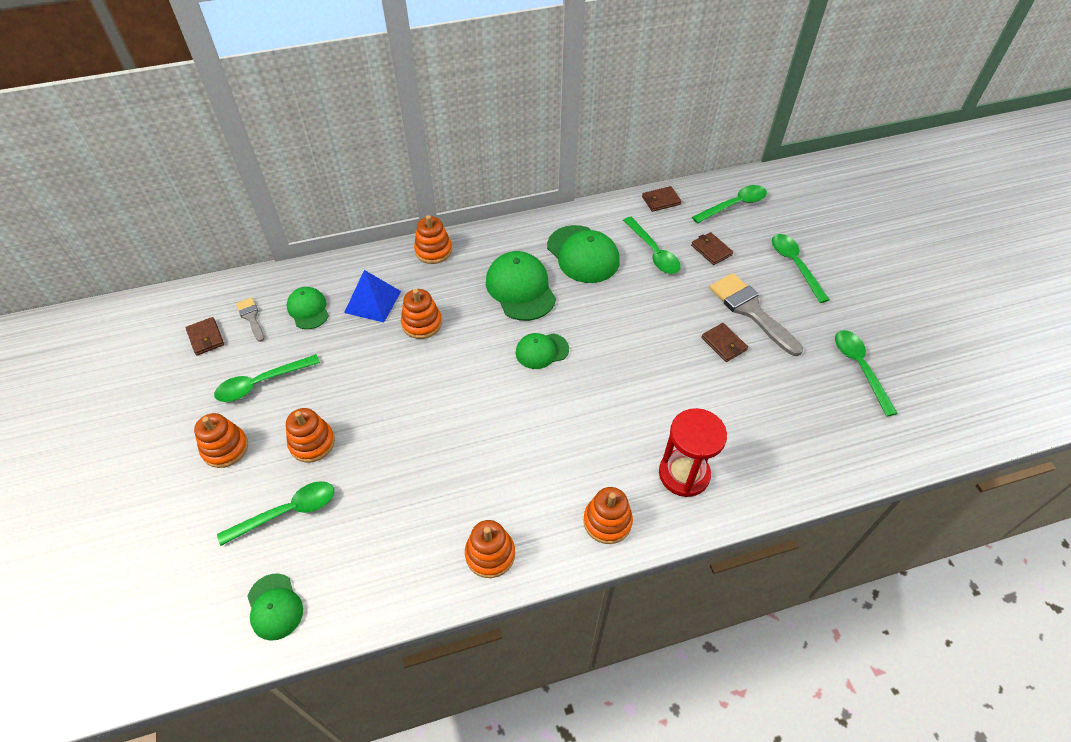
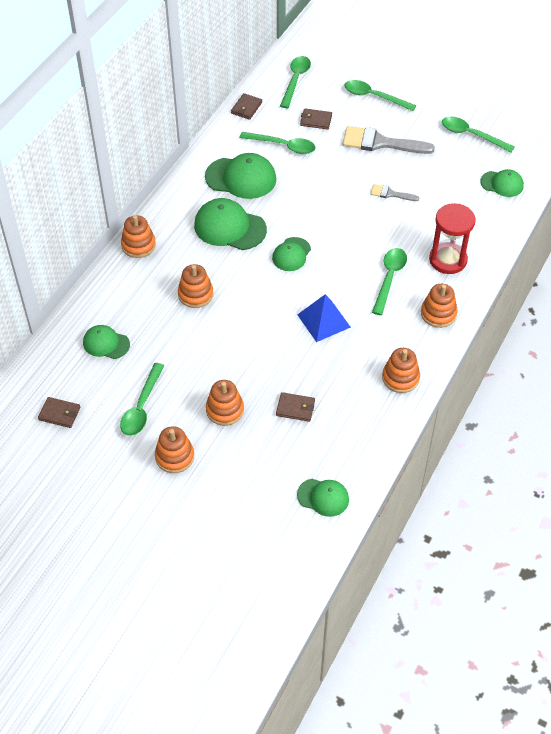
camera: 45 degrees left, 0 degrees up
(251, 317) = (72, 378): grey brush -> grey brush (391, 194)
(287, 512) = (263, 453): green spoon -> green spoon (389, 278)
(372, 302) = (143, 306): blue pyramid -> blue pyramid (323, 321)
(724, 344) = (388, 173): brown wallet -> brown wallet (295, 408)
(838, 441) = (502, 184): none -> green cap

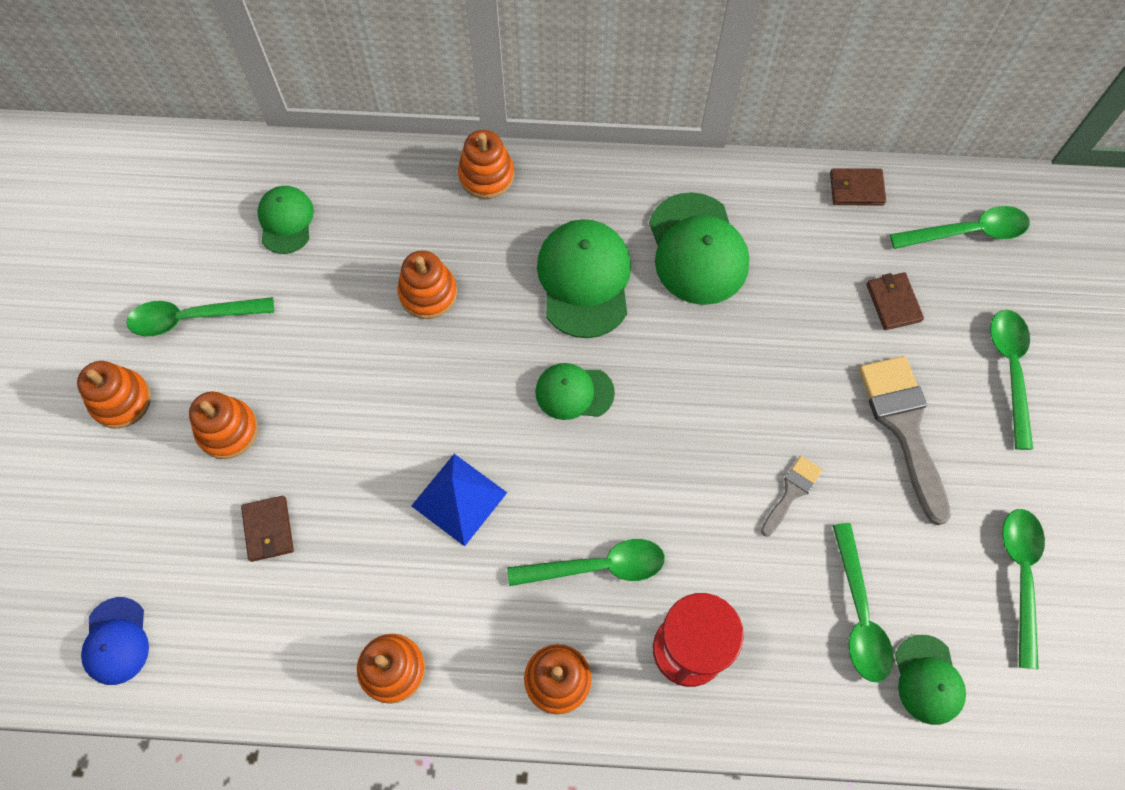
camera: 65 degrees right, 15 degrees up
(59, 414) = (143, 223): brown wallet -> none
(283, 146) = (803, 278): green spoon -> green spoon (859, 613)
(323, 497) = (116, 641): green cap -> blue cap
(391, 194) = (791, 492): grey brush -> grey brush turned 45 degrees clockwise

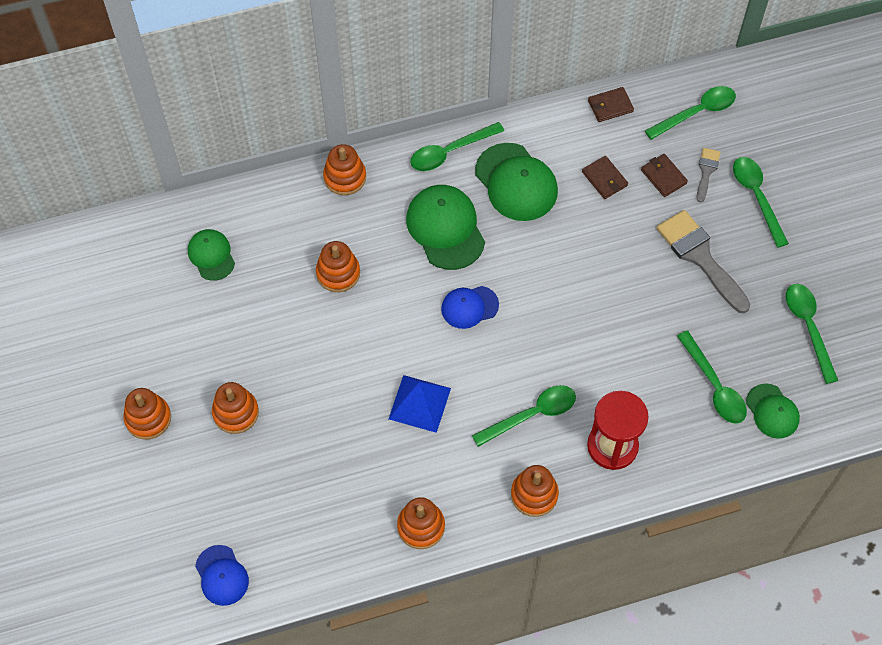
camera: 20 degrees left, 5 degrees down
(192, 318) = (173, 345): green spoon -> green spoon (450, 152)
(268, 529) = (295, 468): brown wallet -> brown wallet (604, 179)
(574, 392) = (469, 307): green cap -> blue cap
(791, 492) = (642, 324): grey brush -> grey brush (706, 171)

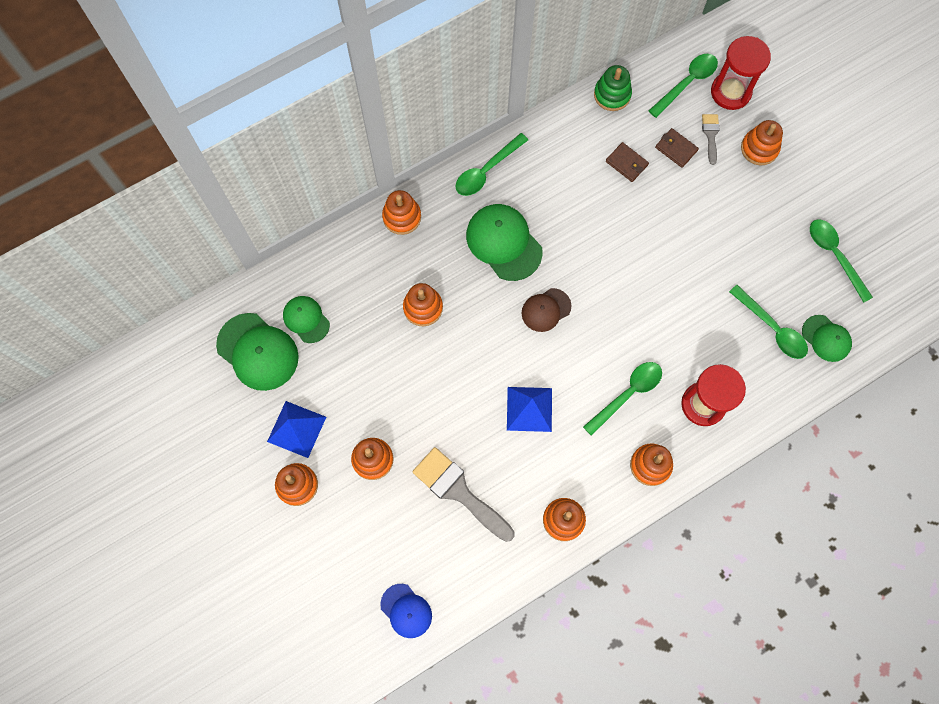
camera: 15 degrees left, 10 degrees up
(166, 362) = (296, 429): none -> blue pyramid
(469, 307) = (546, 310): blue cap -> brown cap
(516, 182) = (552, 185): green cap -> green cap (258, 352)
(610, 106) = (612, 95): brown wallet -> green stacking toy
(700, 257) = (727, 215): grey brush -> grey brush (459, 491)
(742, 132) = (730, 92): none -> red hourglass
(756, 197) = (759, 148): green spoon -> orange stacking toy

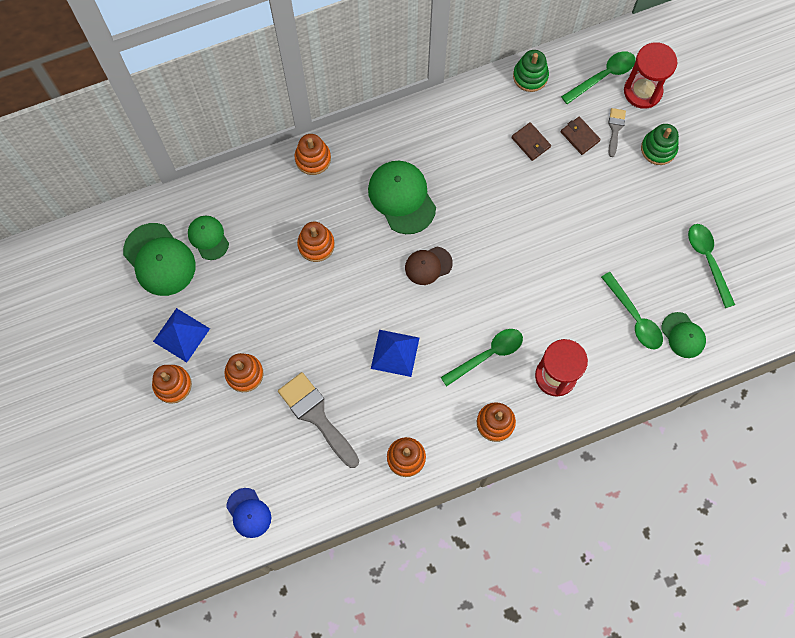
camera: 10 degrees right, 0 degrees up
(486, 170) = (399, 128): green spoon -> none
(759, 148) = (658, 149): orange stacking toy -> green stacking toy

